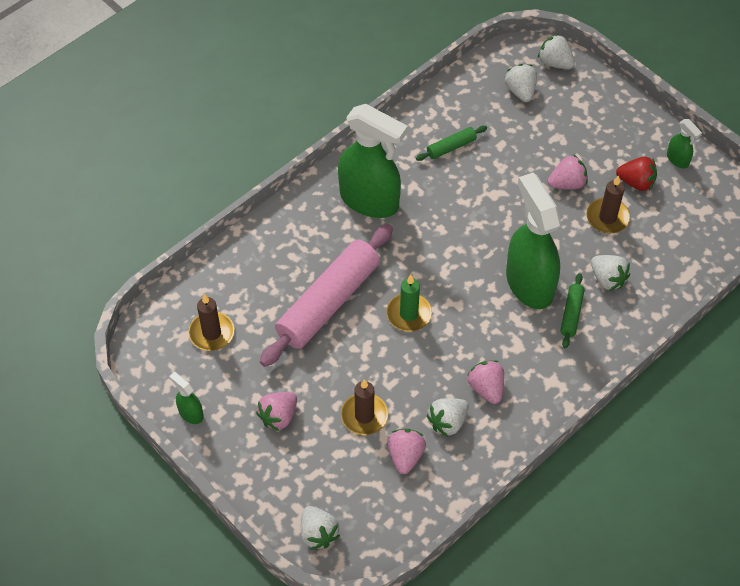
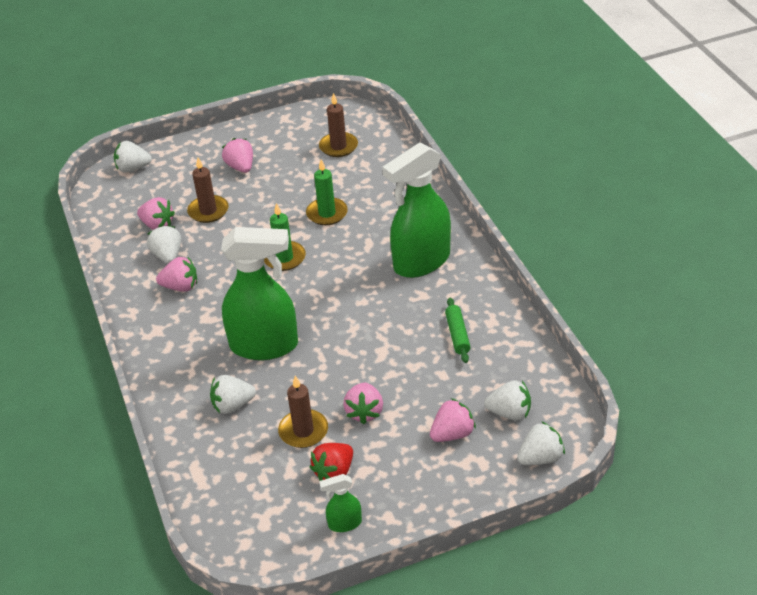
camera: 115 degrees right, 15 degrees down
(190, 413) = (275, 126): green spray bottle -> none
(328, 302) = (327, 213): pink rolling pin -> green candle
(559, 120) = (452, 434): none -> pink strawberry
(571, 314) = (213, 365): green rolling pin -> none

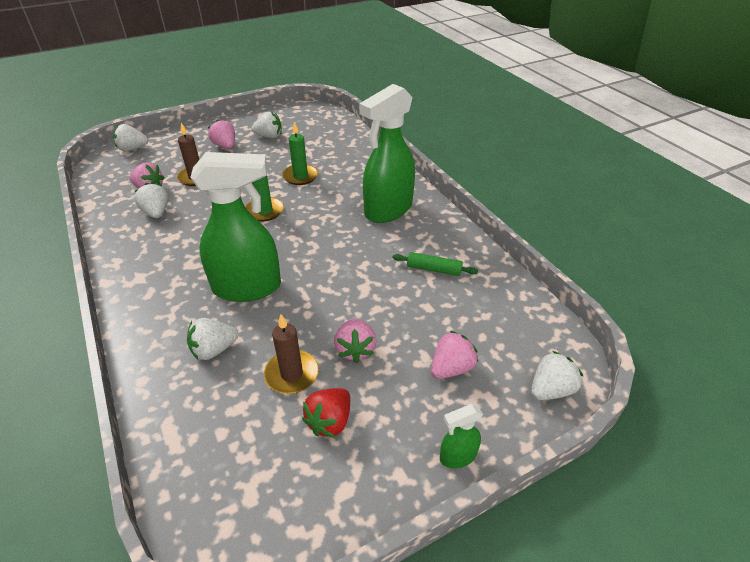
camera: 10 degrees left, 0 degrees up
(181, 287) = (166, 238): pink strawberry -> none
(338, 146) = (306, 131): brown candle -> none
(344, 523) = (348, 489): green spray bottle -> green spray bottle (457, 456)
(457, 335) = (434, 269): green rolling pin -> green rolling pin turned 60 degrees counterclockwise
(509, 413) = (504, 342): white strawberry -> white strawberry (269, 136)

